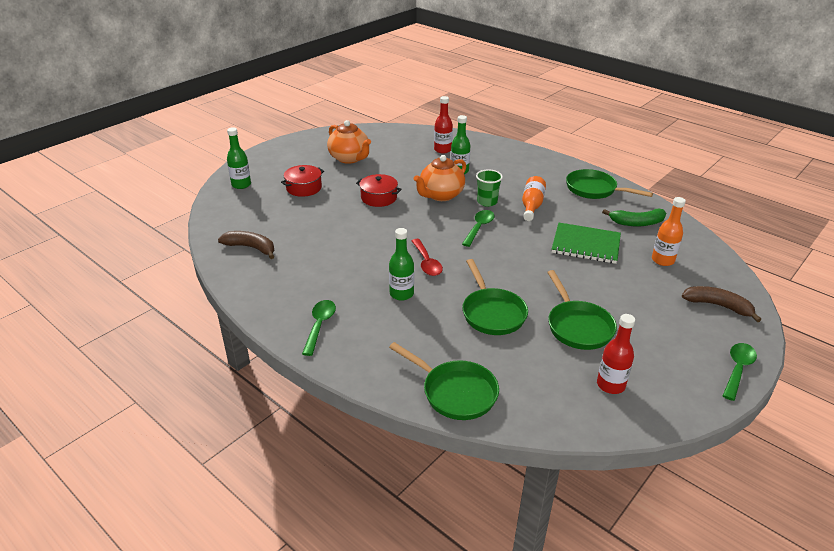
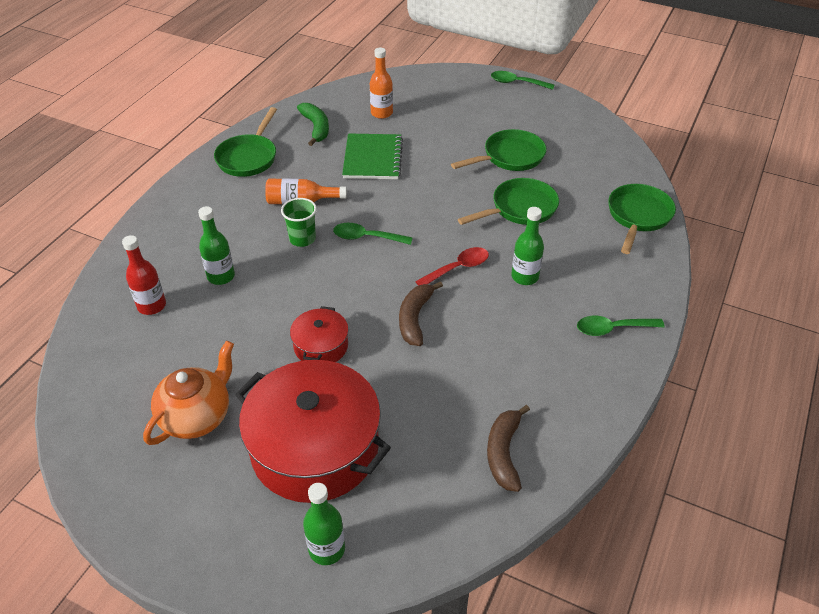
camera: 105 degrees left, 10 degrees up
(304, 188) = (315, 448): red pot -> red pot, size x2.10
(440, 195) = (296, 283): orange teapot -> none
(610, 385) = (573, 138): red bottle -> none
(717, 306) = (440, 88): brown banana -> brown banana (415, 318)

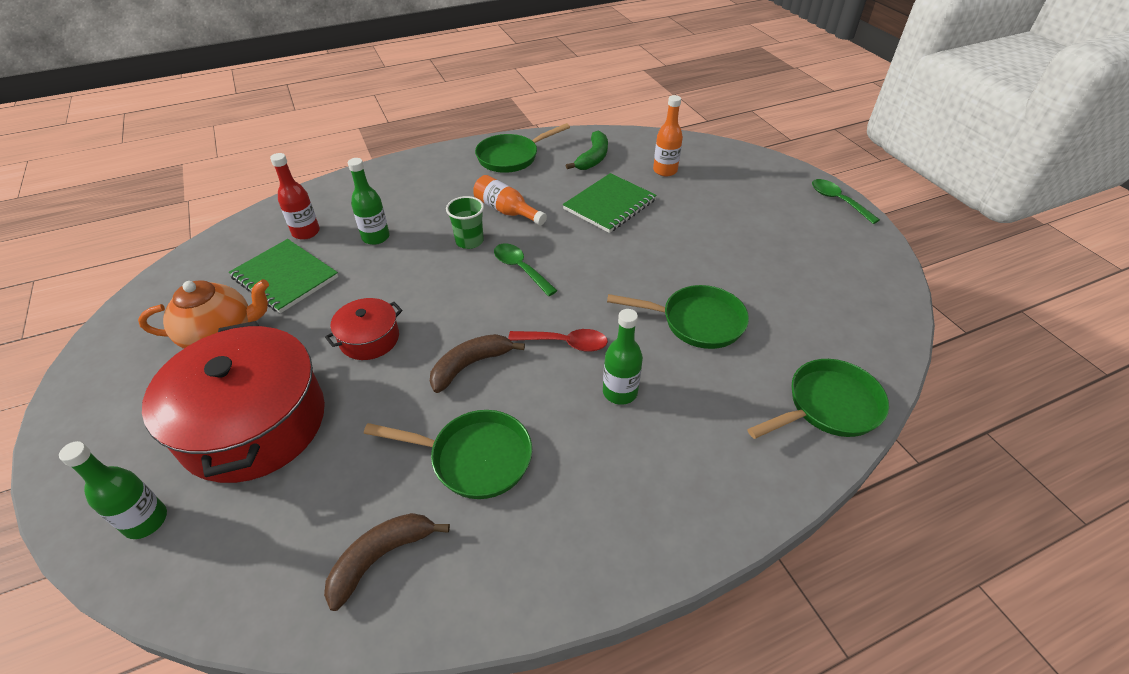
camera: 40 degrees right, 0 degrees up
(187, 347) = (285, 277): none -> green notebook
(510, 157) = (745, 267): green pan -> green pan (474, 458)
(612, 329) = (649, 512): green spoon -> none

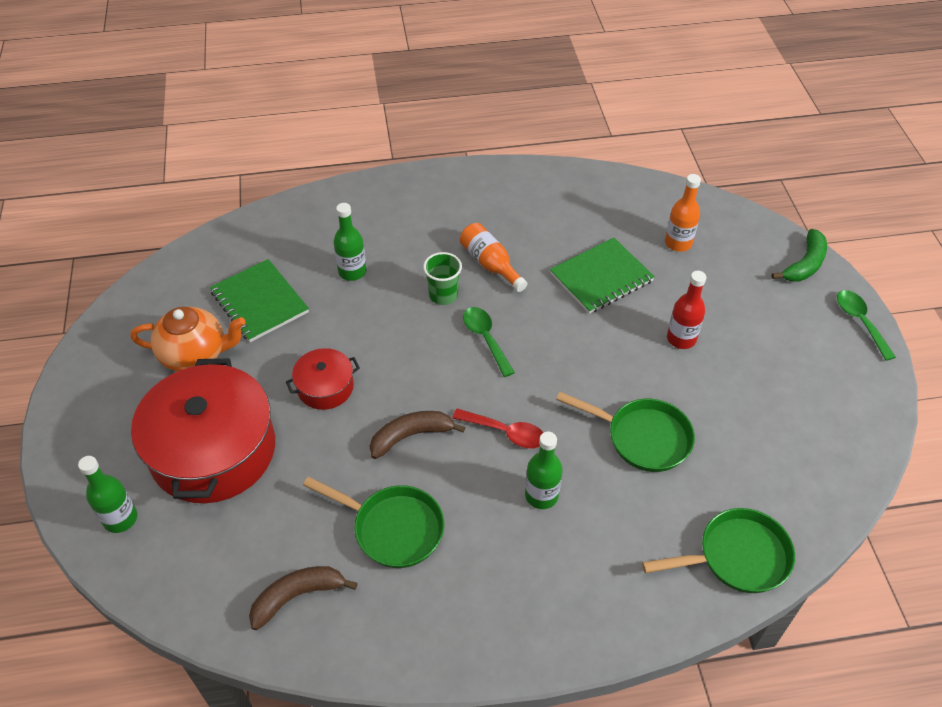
camera: 15 degrees right, 5 degrees up
(306, 232) = (286, 252): red bottle -> red bottle (681, 339)
(511, 157) = (514, 193): green pan -> none
(593, 158) = (603, 211): green banana -> green banana (804, 264)

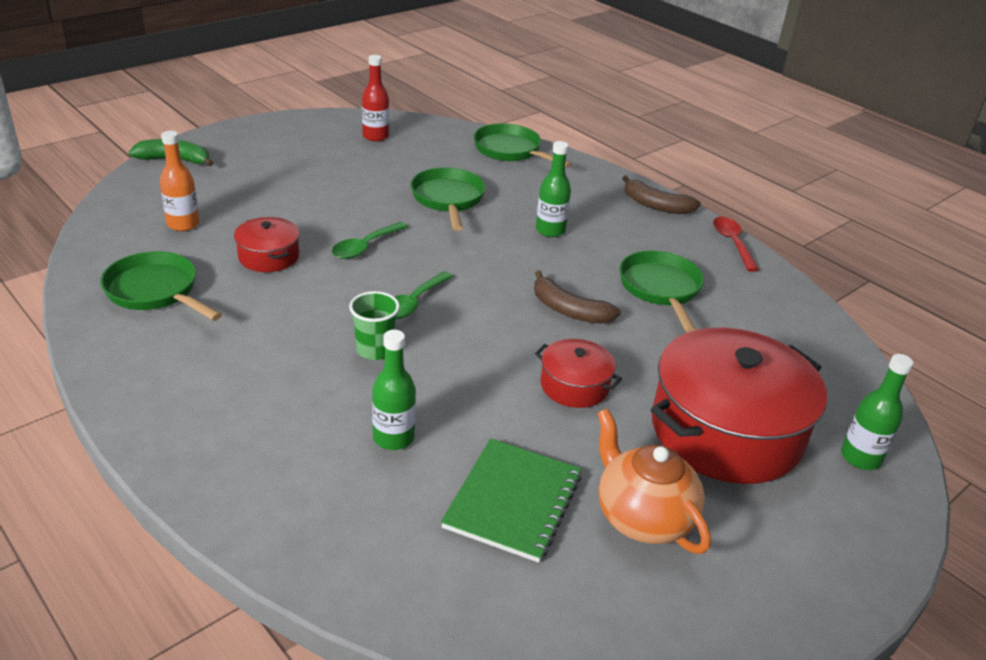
camera: 125 degrees left, 15 degrees down
(297, 596) = (770, 315): brown banana -> brown banana (656, 205)
(490, 264) = (299, 332): orange bottle -> none
(506, 432) = (510, 262): red spoon -> red spoon (732, 243)
(585, 209) = (156, 291): none -> green pan
(601, 277) = (268, 256): green notebook -> red pot
(681, 339) = (320, 201): red bottle -> red bottle (375, 136)
(860, 322) = (235, 131): green spoon -> green spoon (365, 247)

